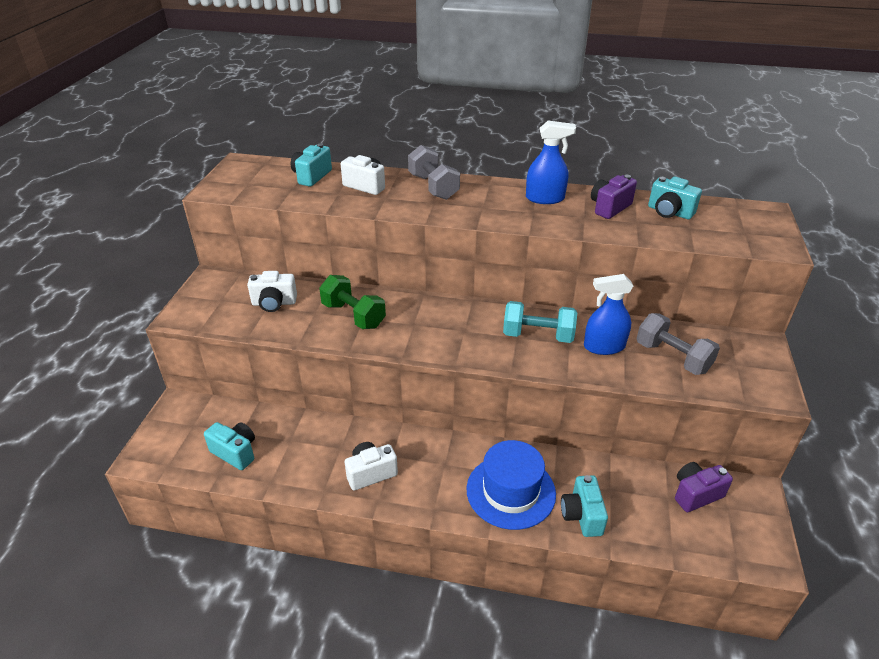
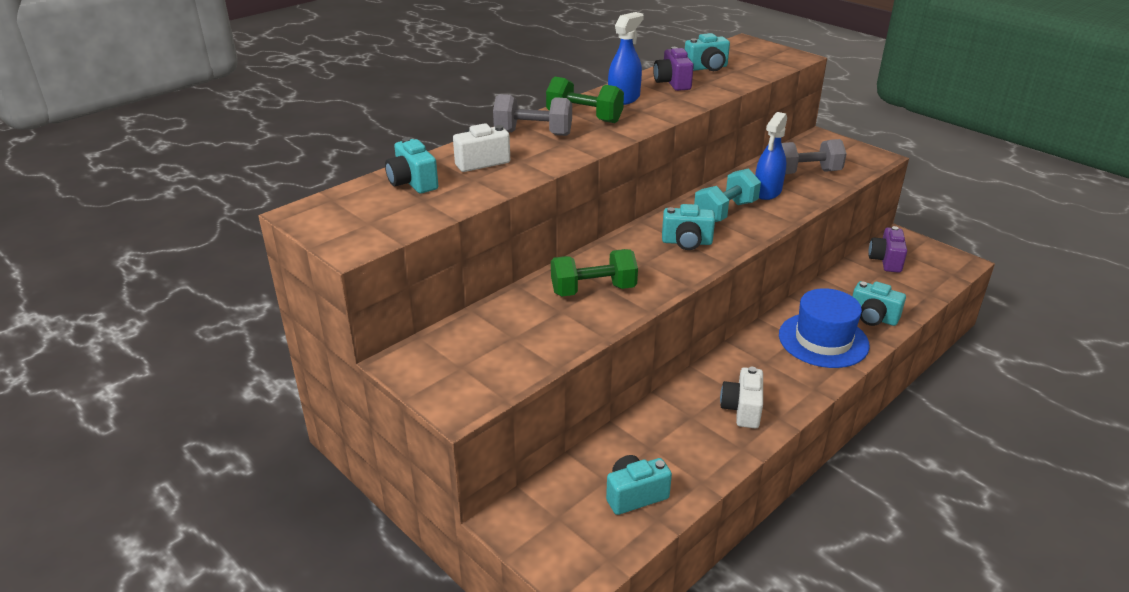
camera: 55 degrees left, 5 degrees down
(274, 303) = (513, 332): white camera -> none
(465, 333) = (687, 242): none -> turquoise camera
(486, 195) = (584, 118): none -> green dumbbell

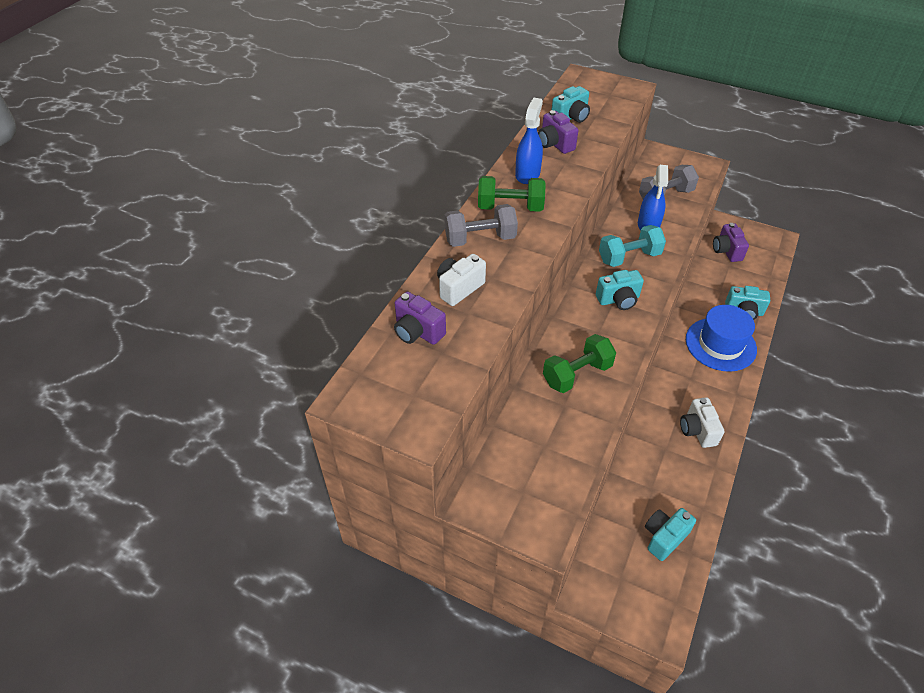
camera: 20 degrees left, 15 degrees up
(412, 183) = (417, 331): turquoise camera -> purple camera
(725, 212) = (629, 257): turquoise dumbbell -> turquoise dumbbell turned 45 degrees clockwise

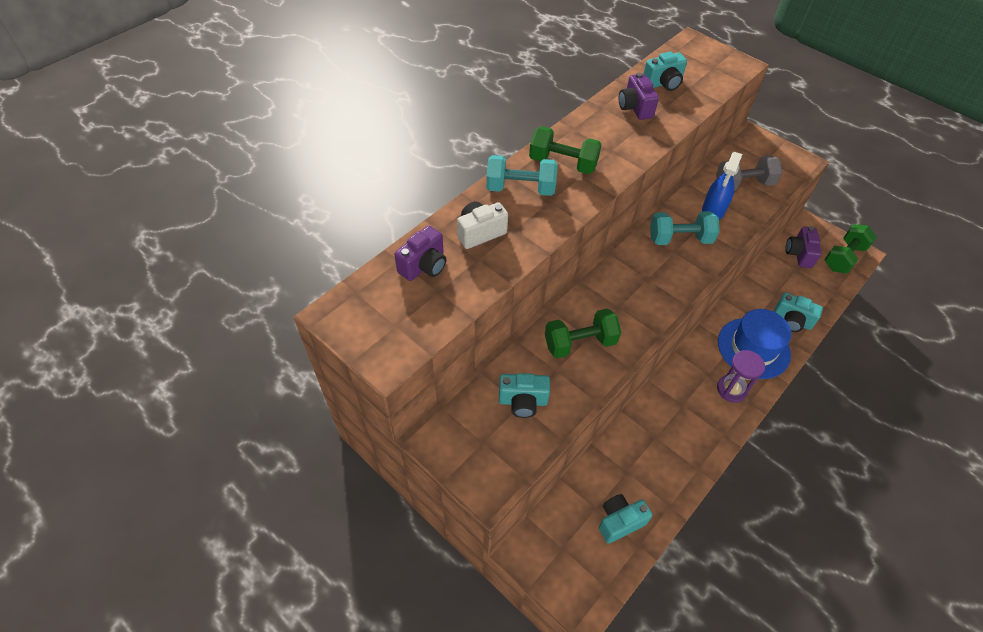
camera: 15 degrees right, 5 degrees up
(417, 331) = (424, 266): purple camera -> purple camera turned 105 degrees counterclockwise
(480, 239) = (520, 188): grey dumbbell -> turquoise dumbbell
(527, 174) = (594, 133): blue spray bottle -> none
(618, 300) = (651, 279): turquoise camera -> turquoise camera (523, 401)
(697, 430) = (694, 427): white camera -> none
(716, 387) = (731, 389): none -> purple hourglass
(765, 245) = (843, 257): none -> green dumbbell

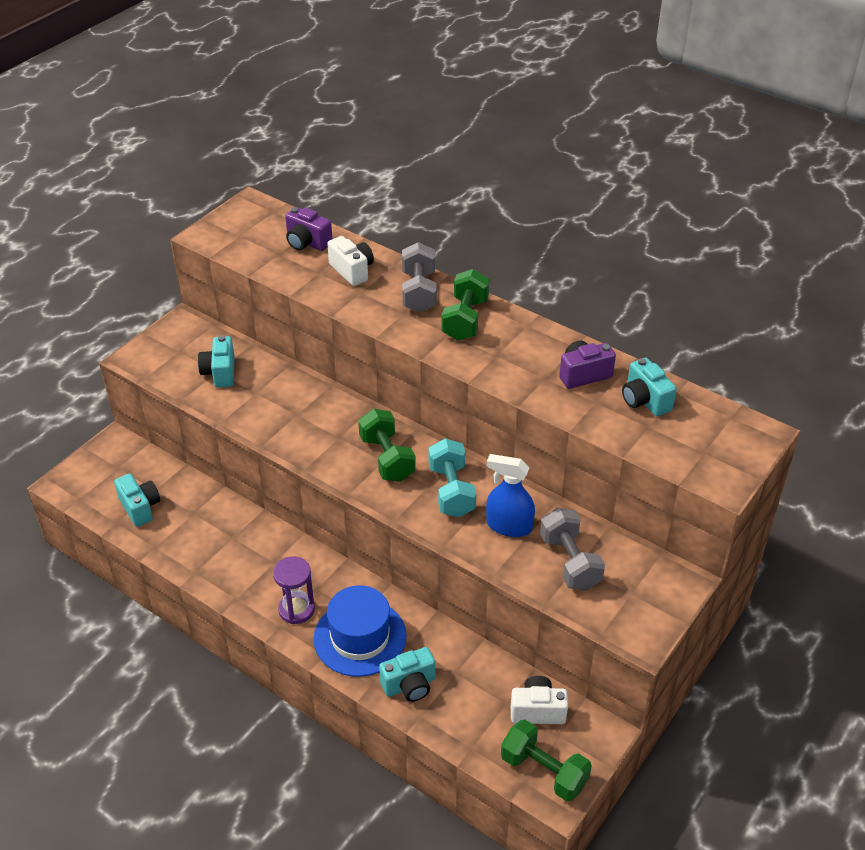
camera: 85 degrees right, 10 degrees down
(520, 188) = (419, 292): turquoise dumbbell -> grey dumbbell
(580, 343) = (289, 408): green dumbbell -> green dumbbell (387, 458)
(791, 321) = (409, 685): turquoise camera -> turquoise camera turned 135 degrees counterclockwise
(799, 254) = (537, 710): purple camera -> white camera

